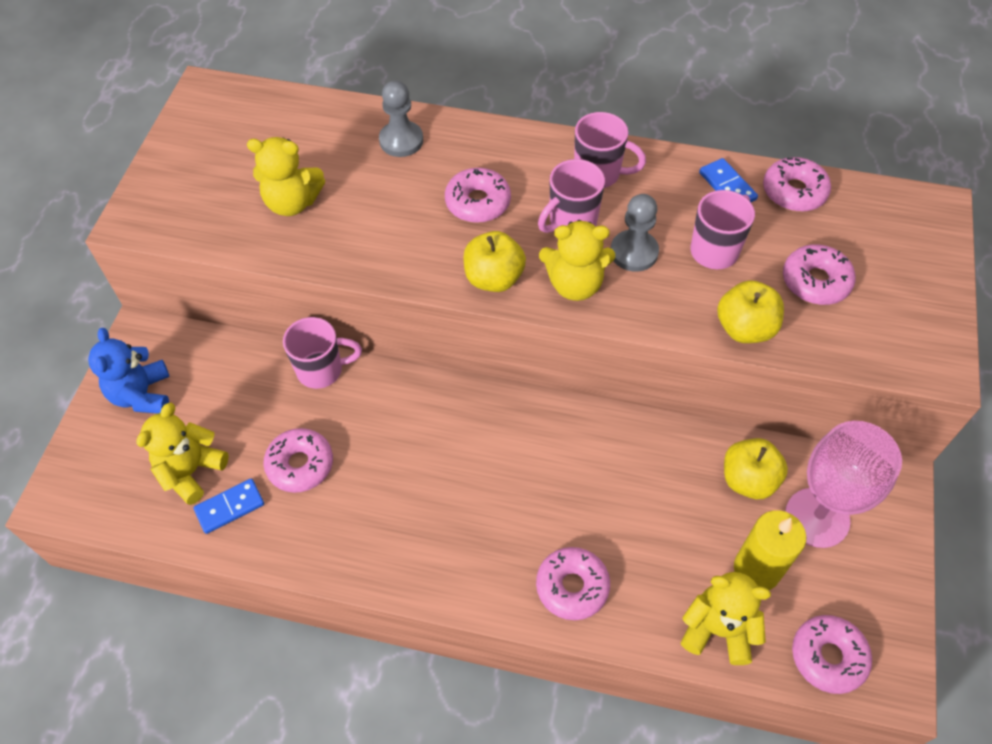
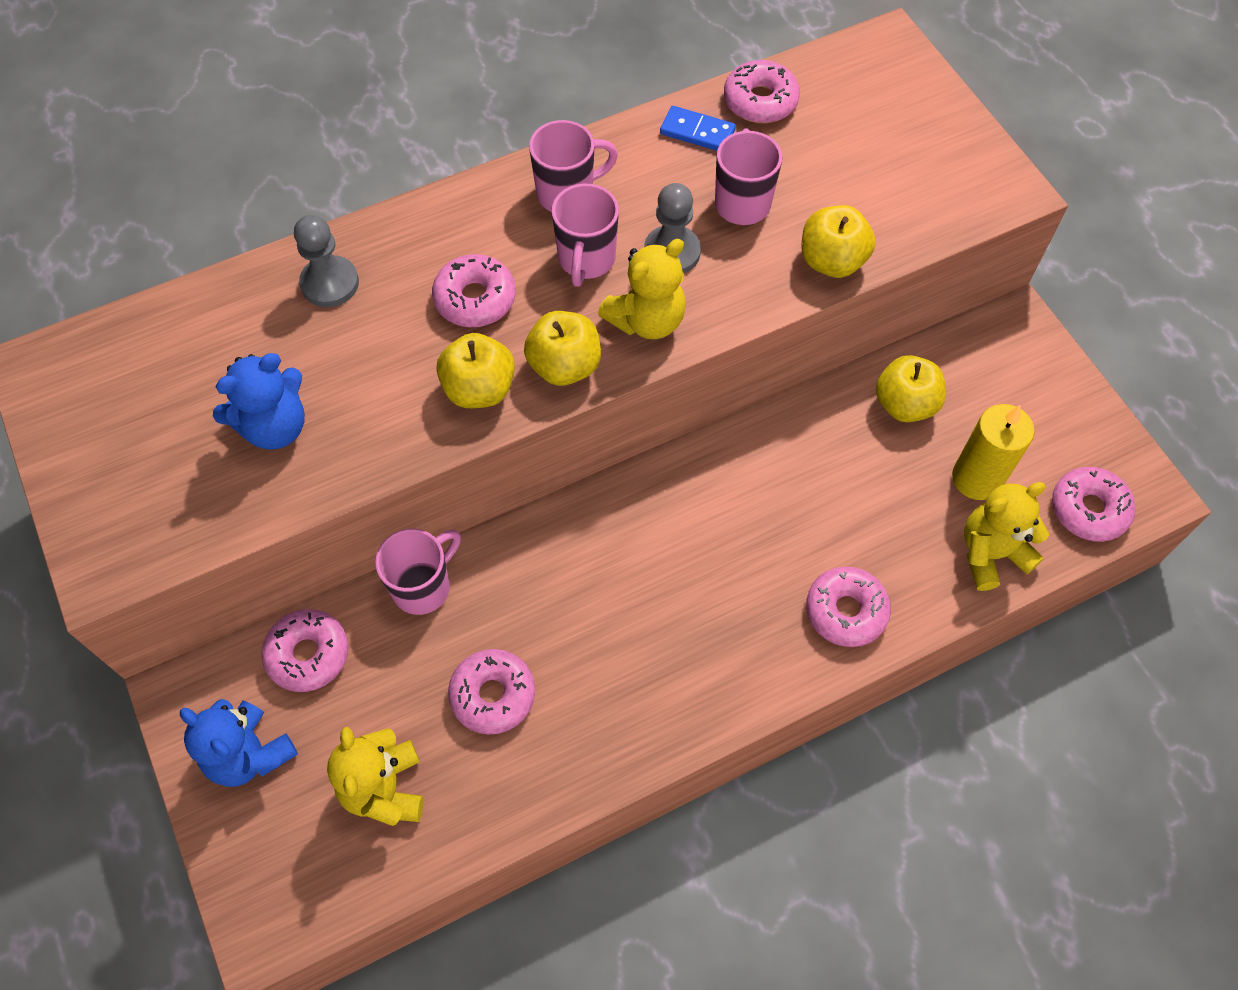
camera: 40 degrees left, 5 degrees up
(230, 507) = (461, 791): blue domino -> none
(292, 202) = (275, 426): yellow teddy bear -> blue teddy bear
(428, 258) = (479, 389): none -> yellow apple
(815, 281) = (851, 177): pink donut -> pink donut (308, 654)
(817, 517) = (984, 397): pink goblet -> none

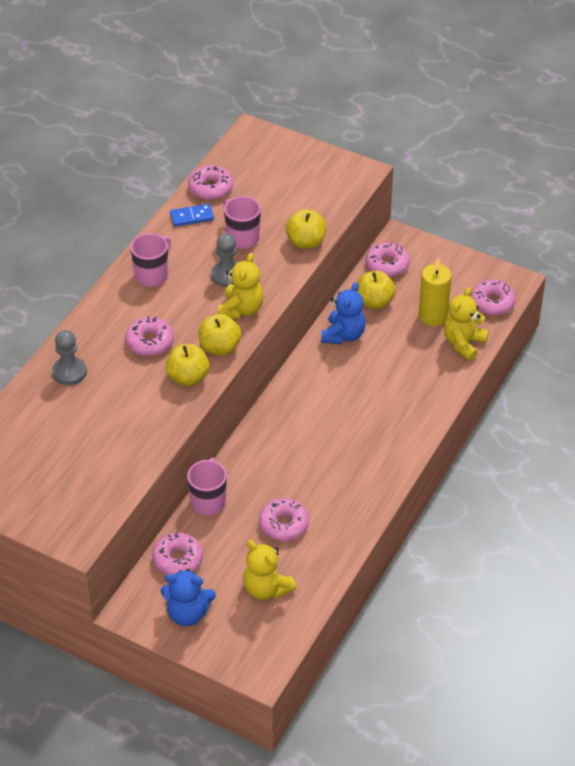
camera: 35 degrees left, 15 degrees down
(275, 426) = (103, 443): blue teddy bear -> blue teddy bear (343, 335)
(586, 260) = (188, 299): pink mug -> none
(846, 611) = (417, 401): pink donut -> pink donut (387, 265)

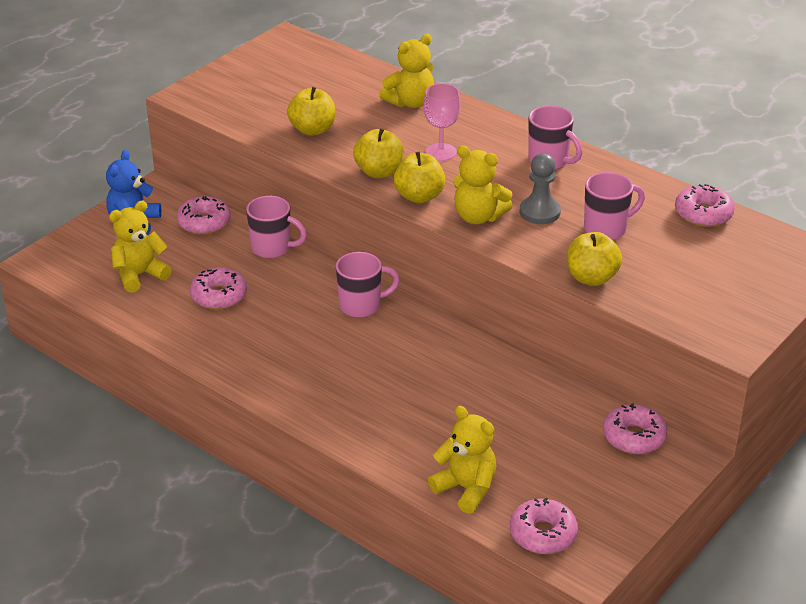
camera: 100 degrees right, 10 degrees down
(69, 372) = (410, 102): grey pawn -> yellow teddy bear
(150, 342) = (441, 152): pink donut -> pink goblet
(192, 217) = (649, 195): blue domino -> none
(276, 428) = (361, 306): none -> pink mug
(343, 335) = (503, 378): blue teddy bear -> none
(374, 302) = (561, 414): yellow apple -> yellow apple (312, 130)
(433, 316) = (525, 466): yellow candle -> none

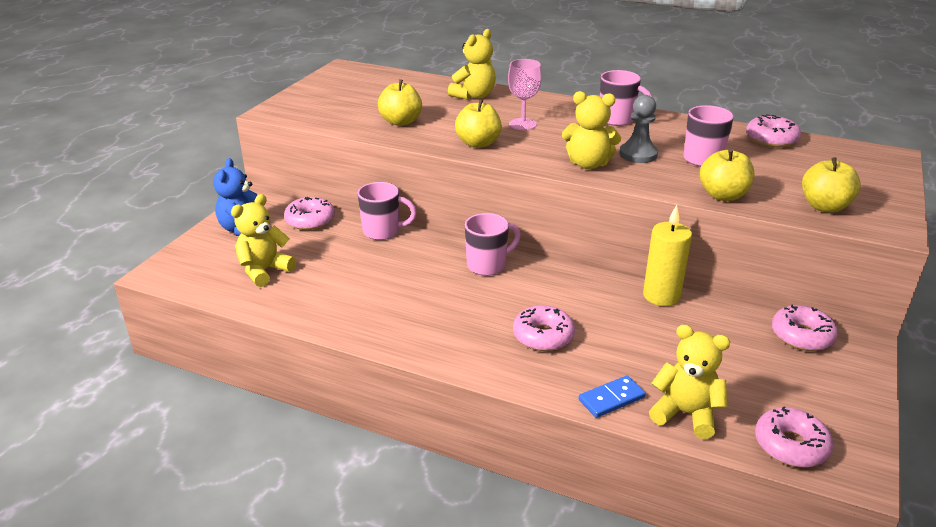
camera: 15 degrees left, 5 degrees down
(219, 296) = (349, 277): pink donut -> pink donut (543, 336)
(406, 462) = (611, 399): none -> blue domino
(419, 196) = (525, 156): yellow apple -> yellow apple (824, 206)
(519, 370) = (661, 296): none -> yellow candle

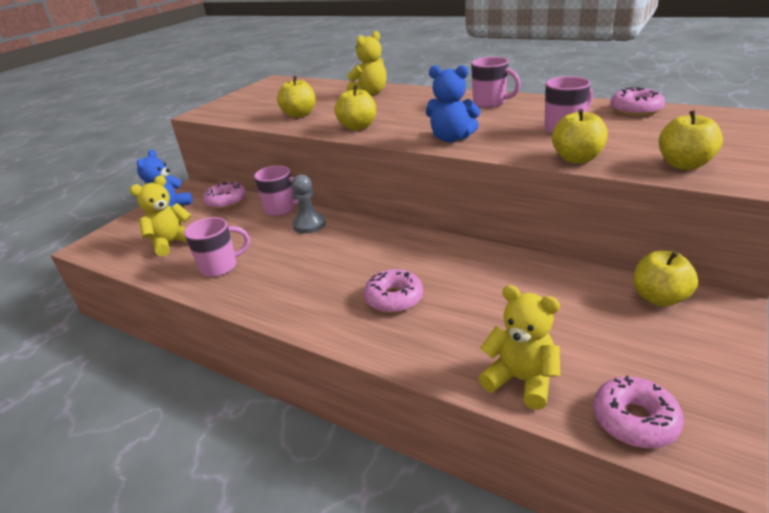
camera: 10 degrees right, 0 degrees up
(487, 265) = (362, 235): pink mug -> pink mug (220, 267)
(522, 124) = (403, 111): pink goblet -> none
(588, 164) = (451, 138): yellow teddy bear -> blue teddy bear
(611, 399) = (445, 362): blue domino -> none
(638, 154) = (501, 128): grey pawn -> grey pawn (309, 225)
(661, 296) = (518, 260): yellow candle -> none
(802, 336) = (659, 298): pink donut -> yellow apple

